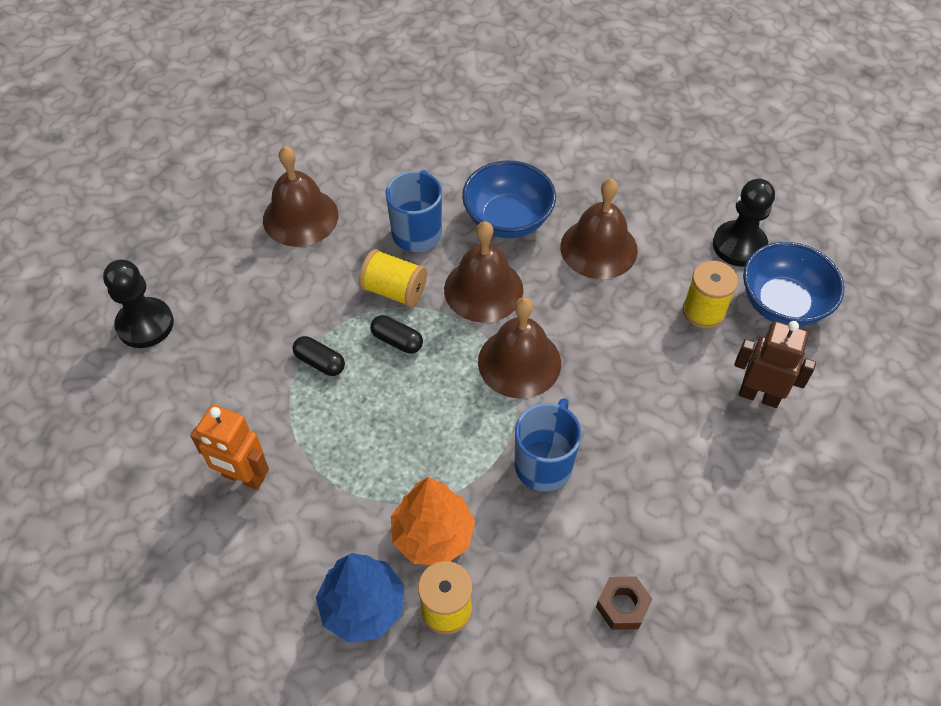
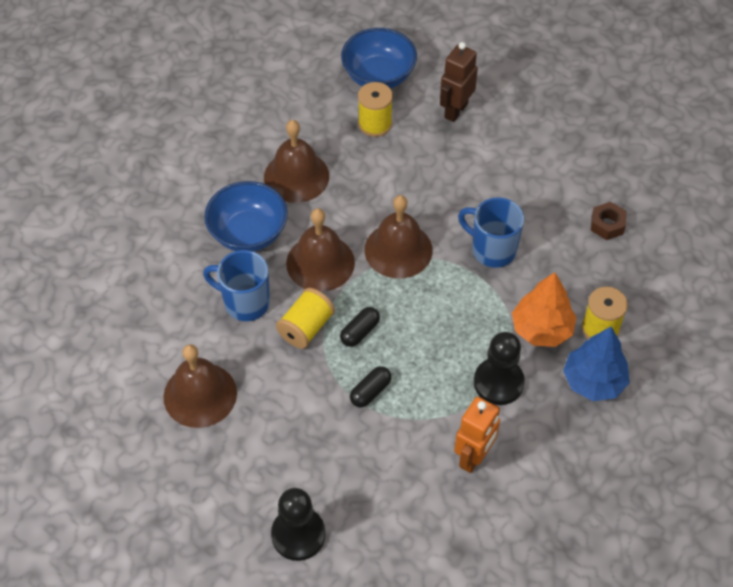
camera: 80 degrees left, 0 degrees up
(739, 245) = (317, 87): black pawn -> black pawn (498, 382)

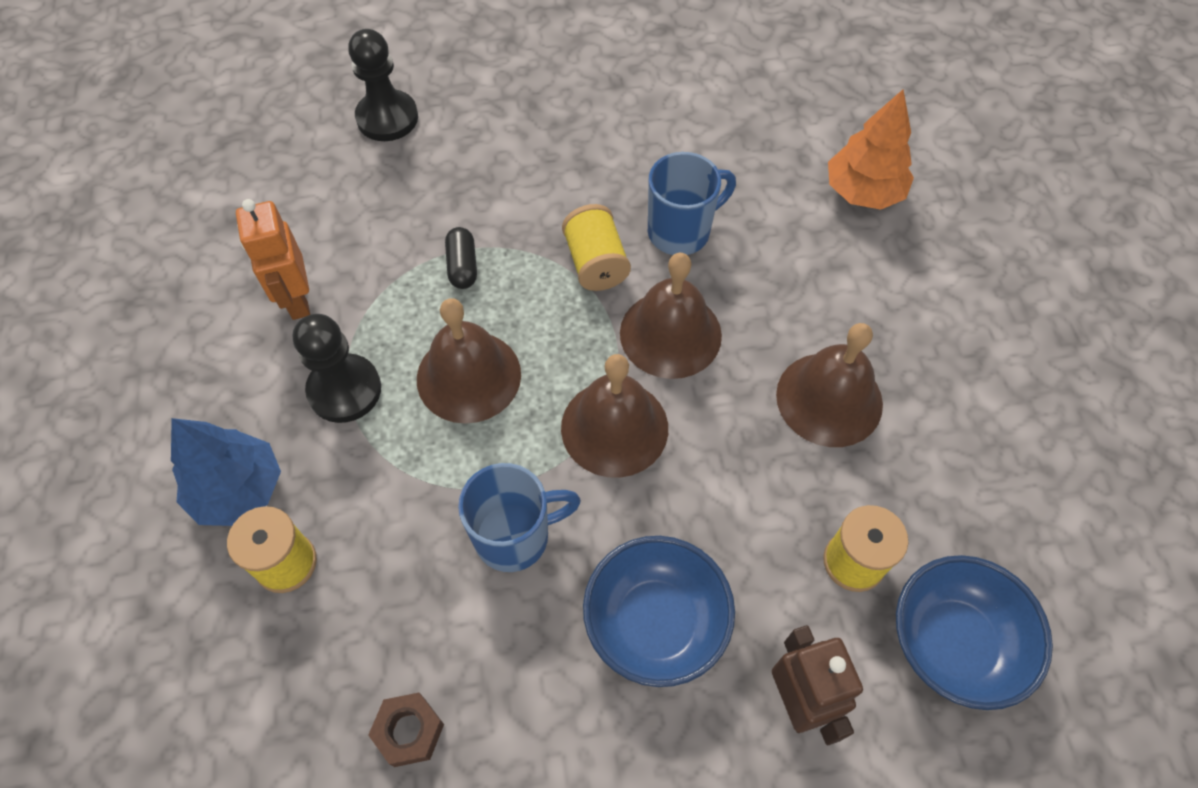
camera: 130 degrees right, 5 degrees up
(200, 394) = (604, 133): brown bell -> brown bell (468, 376)
(248, 233) = (777, 293): blue bowl -> blue bowl (655, 623)
(360, 332) = (542, 307): black capsule -> none
(542, 329) = (355, 494): orange tree -> orange tree (863, 192)

